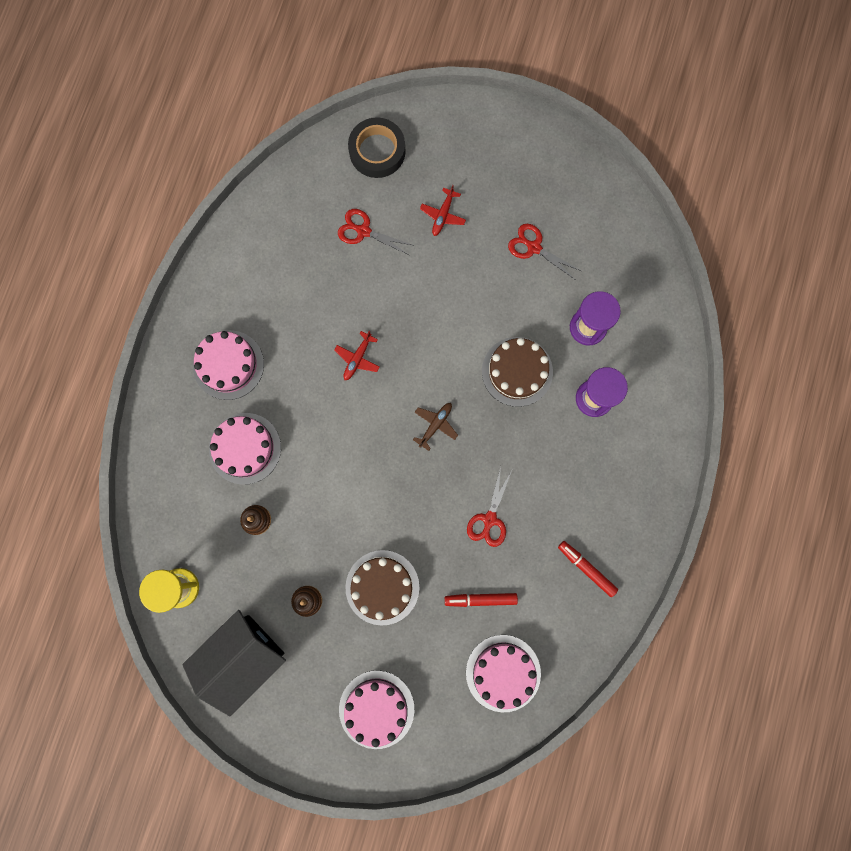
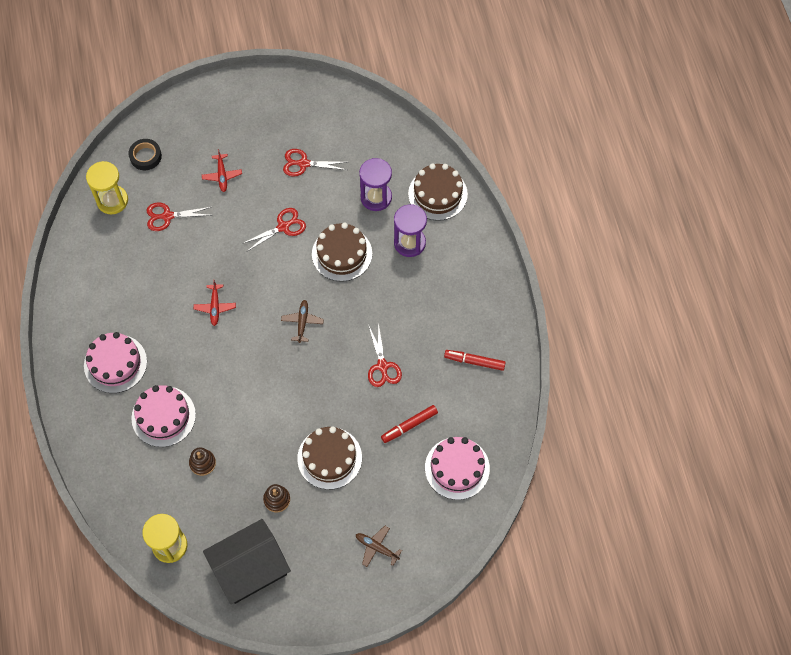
camera: 30 degrees left, 15 degrees down
(243, 657) = (250, 569): black house -> black house turned 45 degrees clockwise
(318, 183) = (112, 201): none -> yellow hourglass
(376, 709) = (377, 547): pink cake -> brown plane
(377, 151) = (145, 156): black tape -> black tape, size x0.65
(473, 308) = (283, 227): none -> red scissors
(655, 359) = (437, 194): none -> brown cake

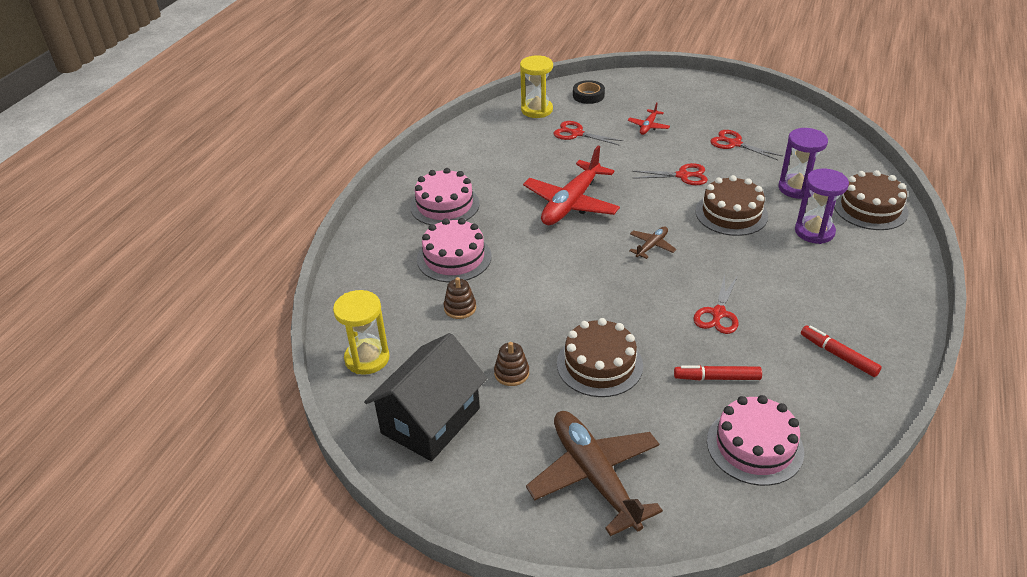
camera: 35 degrees right, 25 degrees down
(215, 307) = (571, 203): red plane -> red plane, size x2.15
(250, 569) = (430, 421): black house -> black house turned 60 degrees counterclockwise
(377, 547) = (595, 476): brown plane -> brown plane, size x2.15

